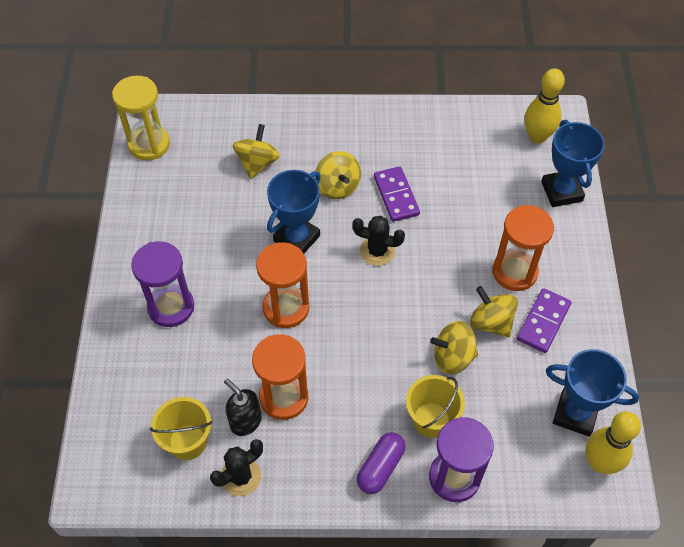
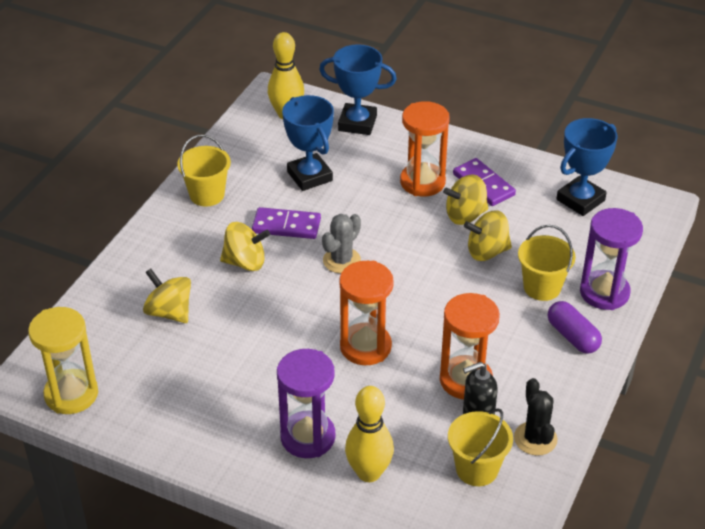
camera: 65 degrees left, 15 degrees down
(296, 238) = (287, 312): blue trophy -> blue trophy (309, 176)
(377, 251) = (341, 260): black cactus -> grey cactus
(400, 128) = (207, 195): none -> yellow bucket
(452, 357) = (487, 251): yellow spinning top -> yellow spinning top turned 60 degrees clockwise
(600, 463) = (631, 204): yellow bowling pin -> yellow bowling pin (369, 473)

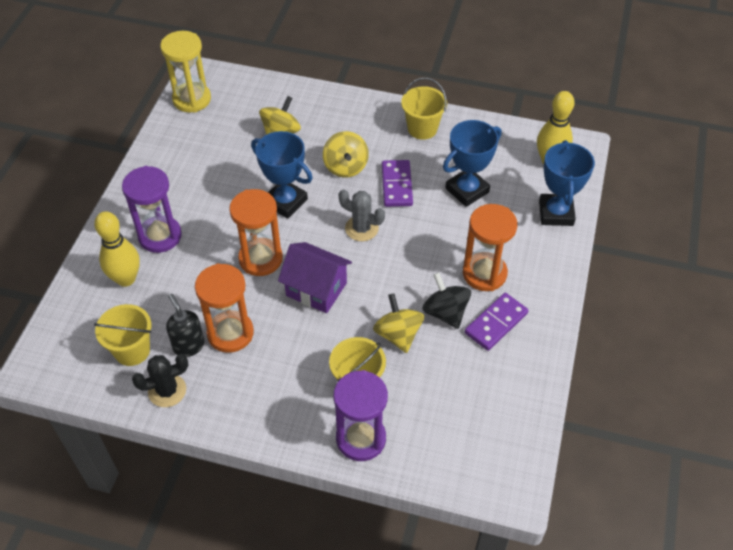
camera: 80 degrees right, 10 degrees up
(418, 305) = (316, 289): none -> purple house
(465, 215) = (445, 312): yellow spinning top -> black spinning top
(572, 336) = (295, 413): purple capsule -> none
(580, 200) = (497, 411): blue trophy -> blue trophy (285, 202)

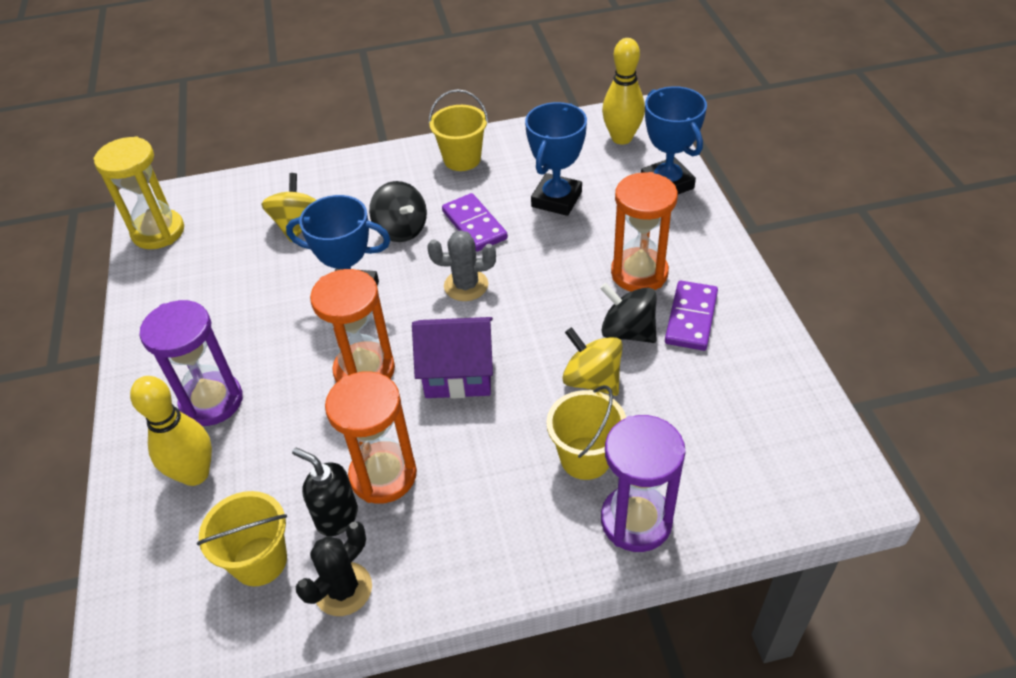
camera: 25 degrees left, 5 degrees down
(345, 167) = (401, 230): yellow spinning top -> black spinning top

